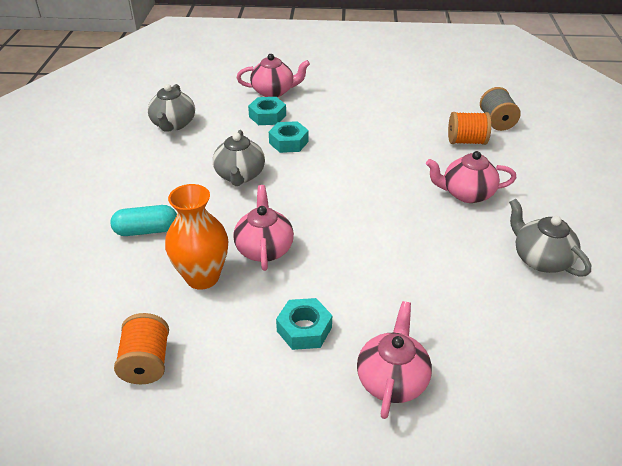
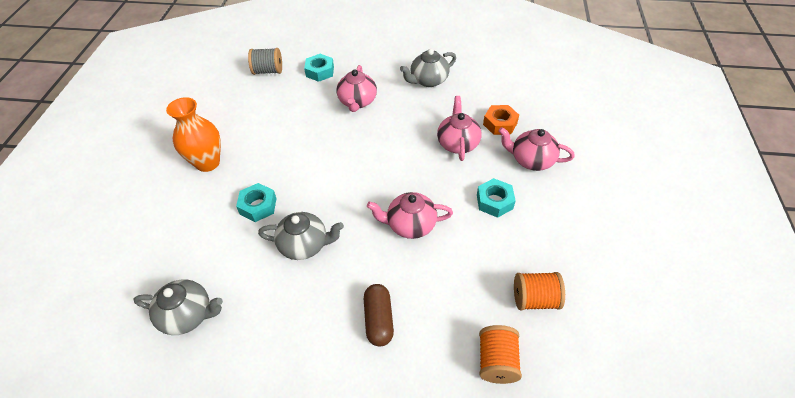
camera: 85 degrees left, 10 degrees up
(146, 230) = (378, 320): turquoise capsule -> brown capsule
(202, 277) = (443, 267): orange vase -> orange vase (208, 163)
(267, 116) = (203, 223): turquoise nut -> turquoise nut (320, 71)
(273, 92) = (154, 217): pink teapot -> pink teapot (458, 143)
(466, 141) = (291, 91): orange spool -> orange spool (496, 361)
(467, 343) = (500, 124): none -> orange nut

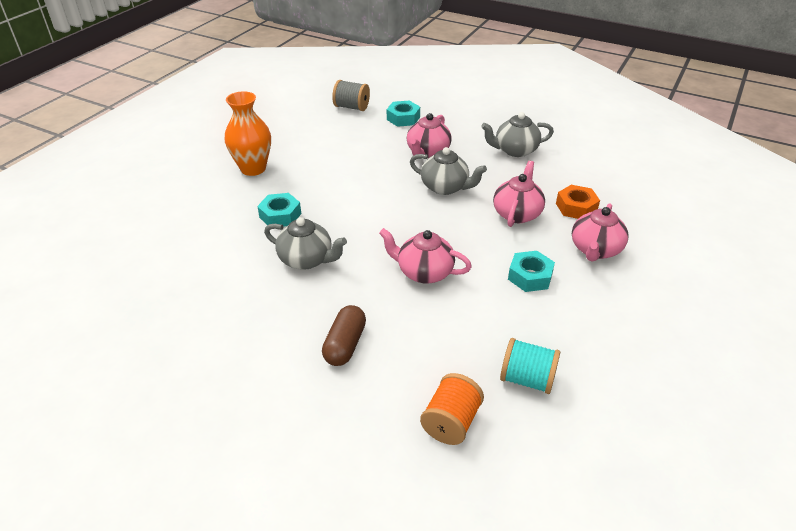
camera: 20 degrees right, 10 degrees down
(188, 315) = (168, 285): grey teapot -> grey teapot (445, 187)
(531, 160) = (595, 250): pink teapot -> pink teapot turned 105 degrees counterclockwise
(534, 299) = (527, 379): orange spool -> turquoise spool

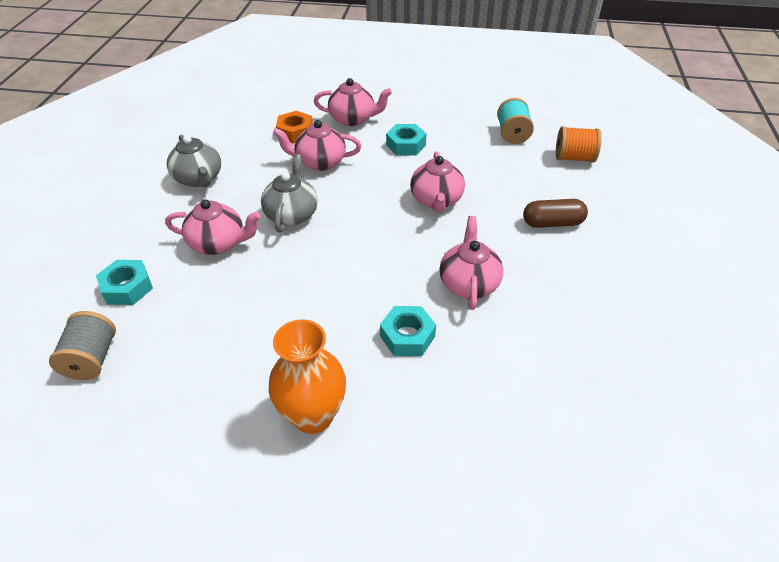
camera: 110 degrees left, 5 degrees up
(306, 260) = (469, 283): grey teapot -> pink teapot

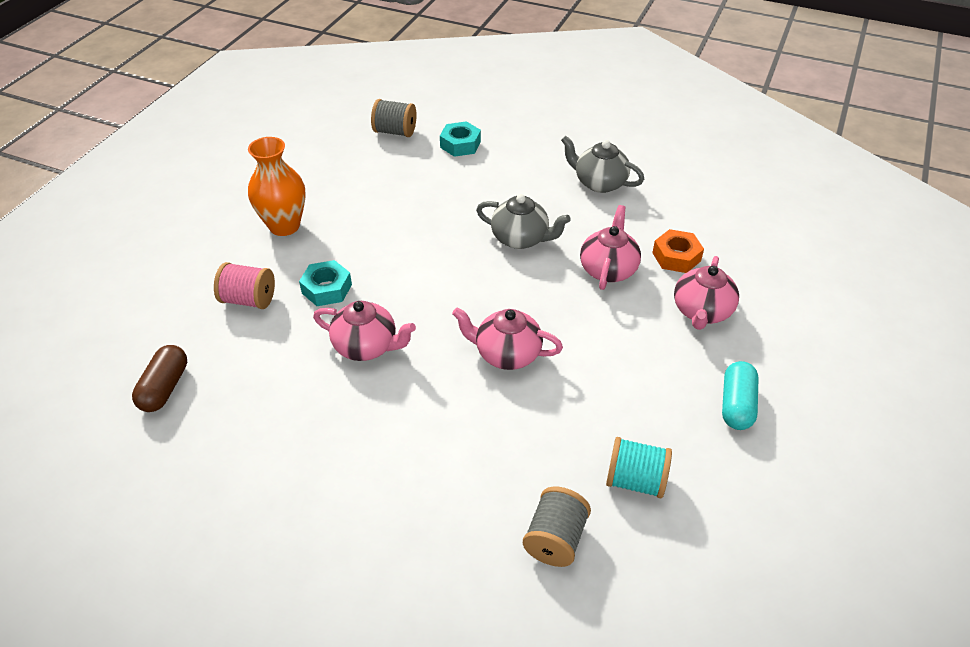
camera: 105 degrees right, 0 degrees up
(199, 179) = (599, 183): grey teapot -> grey teapot turned 45 degrees clockwise
(218, 243) = (495, 191): pink teapot -> none
(406, 145) = (629, 351): turquoise nut -> none
(432, 103) = (736, 405): none -> turquoise capsule
(450, 401) = (249, 300): none -> pink spool
(552, 223) = (425, 453): brown capsule -> brown capsule (165, 388)
(574, 158) = (555, 539): orange spool -> grey spool

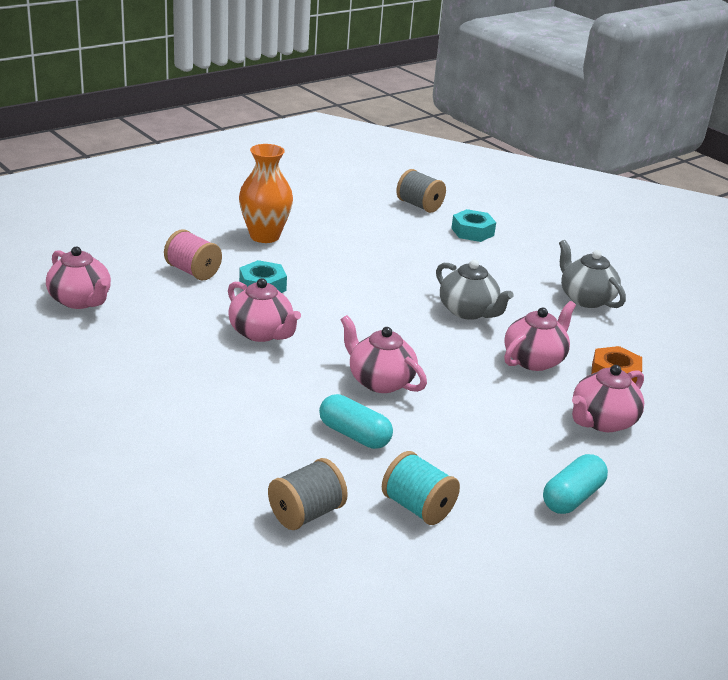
camera: 25 degrees right, 15 degrees down
(165, 388) = (80, 301): brown capsule -> pink teapot
(529, 426) = (354, 435): none -> turquoise capsule

